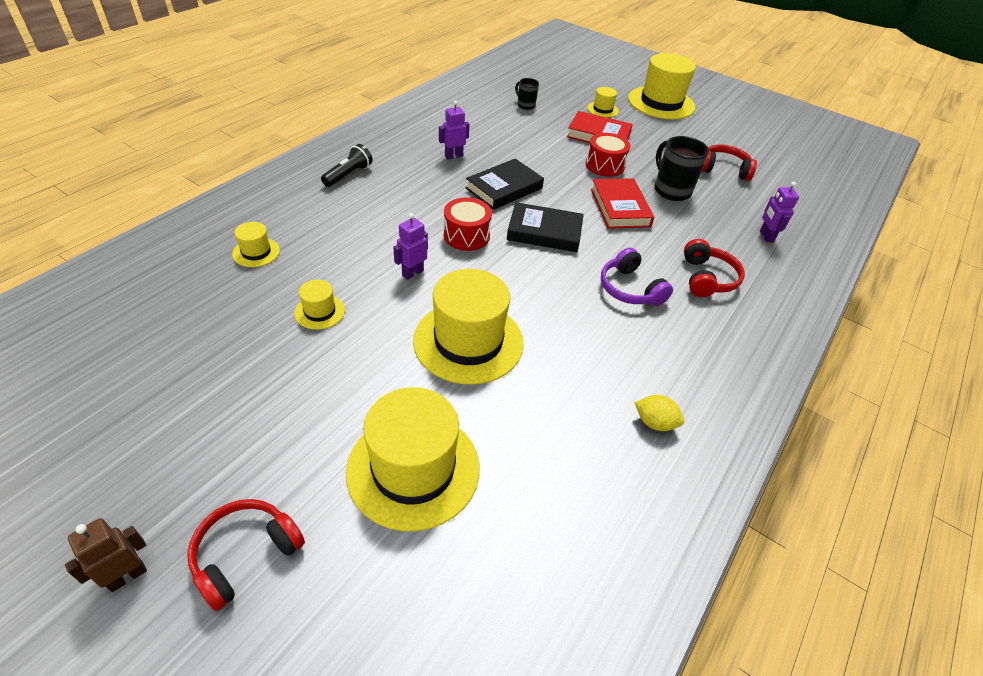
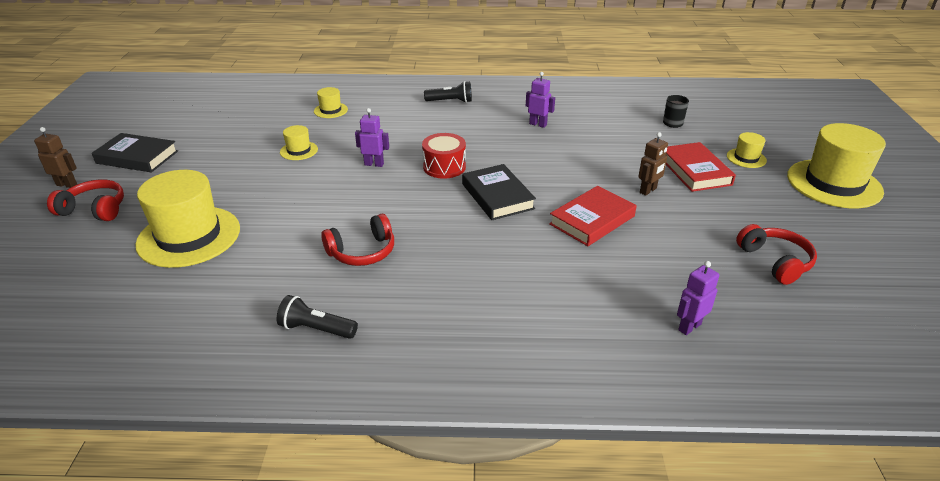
camera: 60 degrees right, 10 degrees down
(468, 341) = (325, 212): yellow hat -> none
(504, 188) = (529, 159): black book -> black book (137, 157)
(604, 165) = (648, 191): red drum -> brown robot
(630, 289) = (476, 263): purple headphones -> none
(654, 422) = (316, 329): yellow lemon -> black flashlight
(671, 190) = (672, 239): black mug -> none
(707, 278) = (552, 304): red headphones -> red headphones (362, 252)

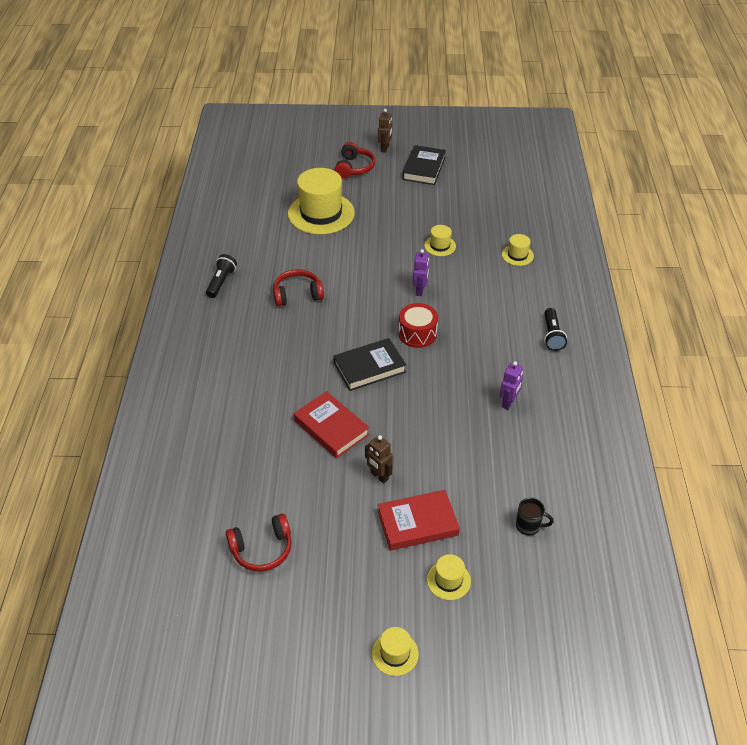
camera: 90 degrees right, 10 degrees up
(362, 252) = (297, 294): red headphones -> red headphones turned 105 degrees clockwise
(689, 327) = (192, 468): purple robot -> none
(834, 183) = (395, 653): yellow hat -> yellow hat, size x0.46

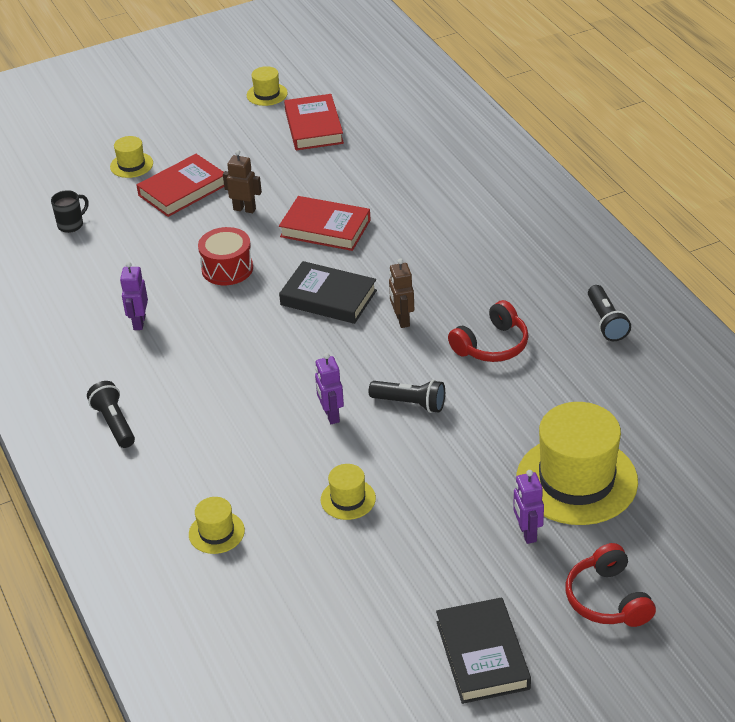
camera: 155 degrees right, 5 degrees down
(262, 549) = (313, 127): red headphones -> red book
(365, 201) = (527, 533): none -> purple robot
(369, 367) = (328, 298): black book -> black book turned 75 degrees clockwise
(371, 280) = (410, 403): none -> black flashlight
(385, 148) = (592, 674): brown robot -> brown robot (402, 320)
(395, 653) = (153, 113): yellow hat -> yellow hat (267, 94)
(417, 334) = (296, 357): red drum -> red drum (227, 268)
(528, 526) = (71, 225): black mug -> black mug turned 150 degrees clockwise

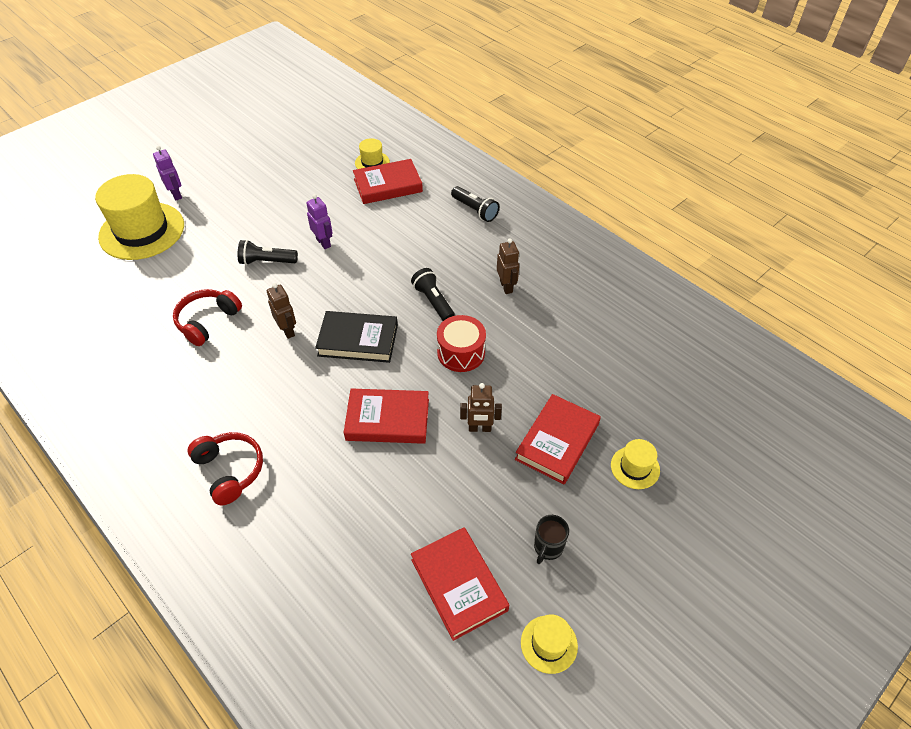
camera: 160 degrees right, 10 degrees up
(71, 225) = (636, 373): black mug -> black mug (548, 547)
(139, 322) = (506, 286): purple robot -> brown robot
(211, 486) = (388, 185): none -> red book
(348, 499) = (296, 193): yellow hat -> none
(482, 655) = (201, 134): black book -> none
(606, 322) = (106, 363): black flashlight -> black flashlight (433, 302)
(607, 599) = (127, 170): red headphones -> red headphones (230, 470)

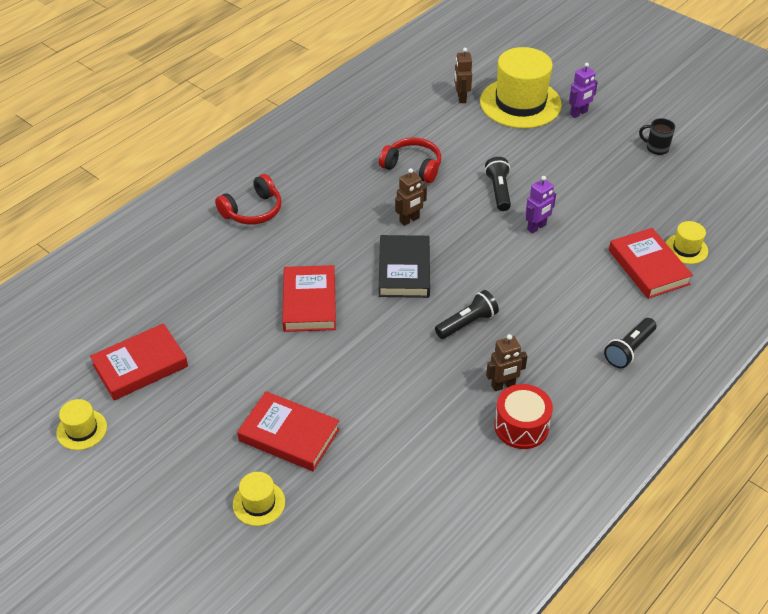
camera: 85 degrees right, 5 degrees down
(461, 353) = (398, 351): red drum -> red drum (521, 426)
(479, 428) = (302, 371): brown robot -> brown robot (461, 98)
(548, 547) = (171, 428): black mug -> black mug (656, 148)

